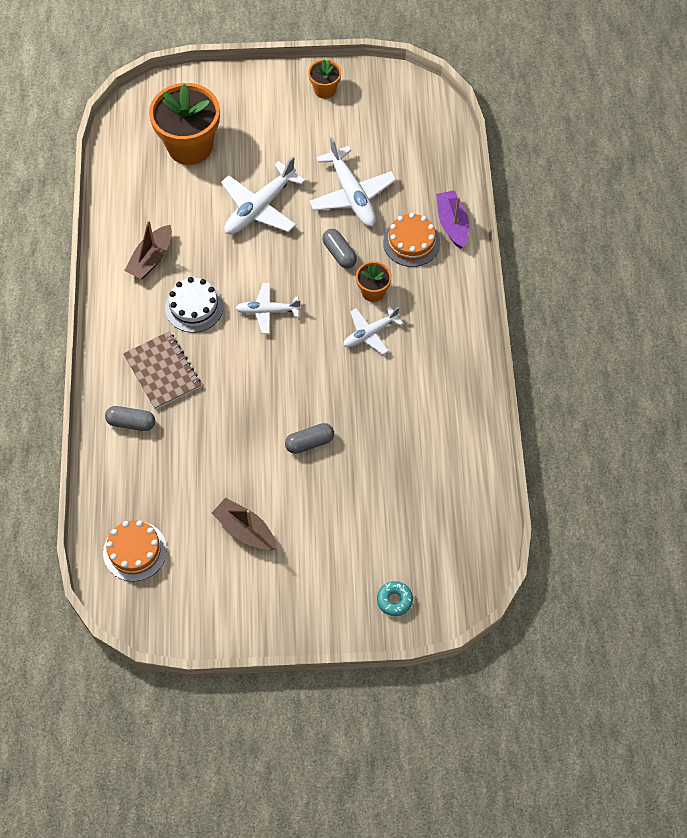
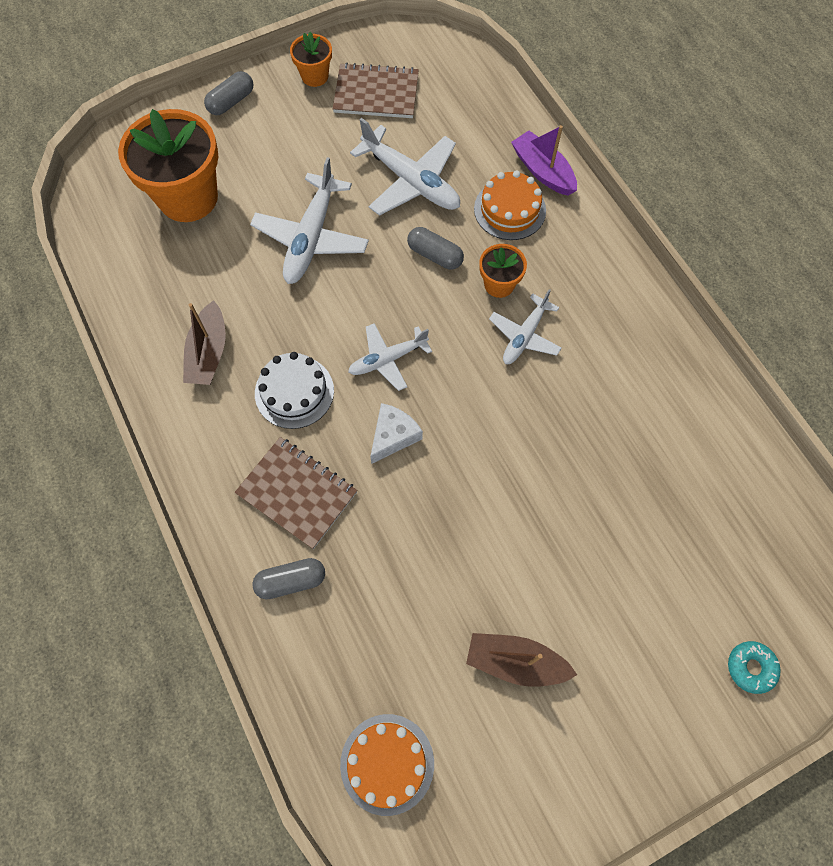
camera: 25 degrees left, 5 degrees up
(244, 362) = (393, 436): none -> white cheese
(309, 442) = (530, 505): grey capsule -> grey capsule (231, 102)
(363, 119) = (376, 93): none -> brown notebook

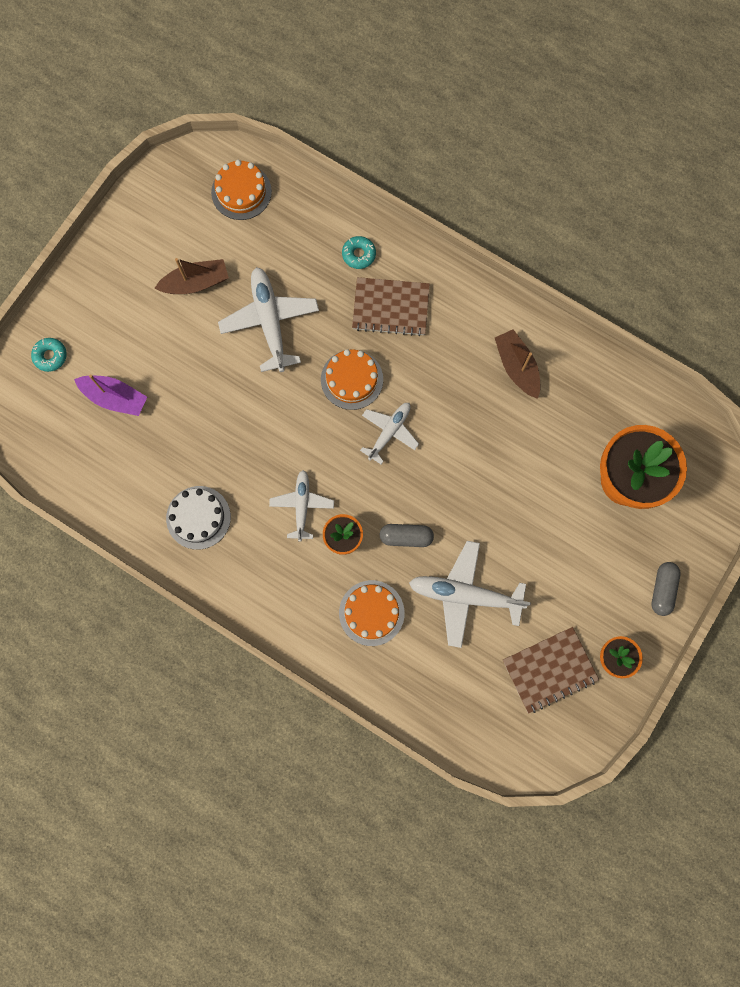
camera: 150 degrees right, 10 degrees up
(291, 581) = (359, 254): grey capsule -> turquoise donut
(294, 392) = (438, 373): white cake -> white cake (198, 517)
(311, 237) = (508, 499): white plane -> white plane (270, 322)
(393, 436) = (352, 379): white cheese -> orange cake
(543, 171) = (365, 667): purple boat -> purple boat (115, 398)

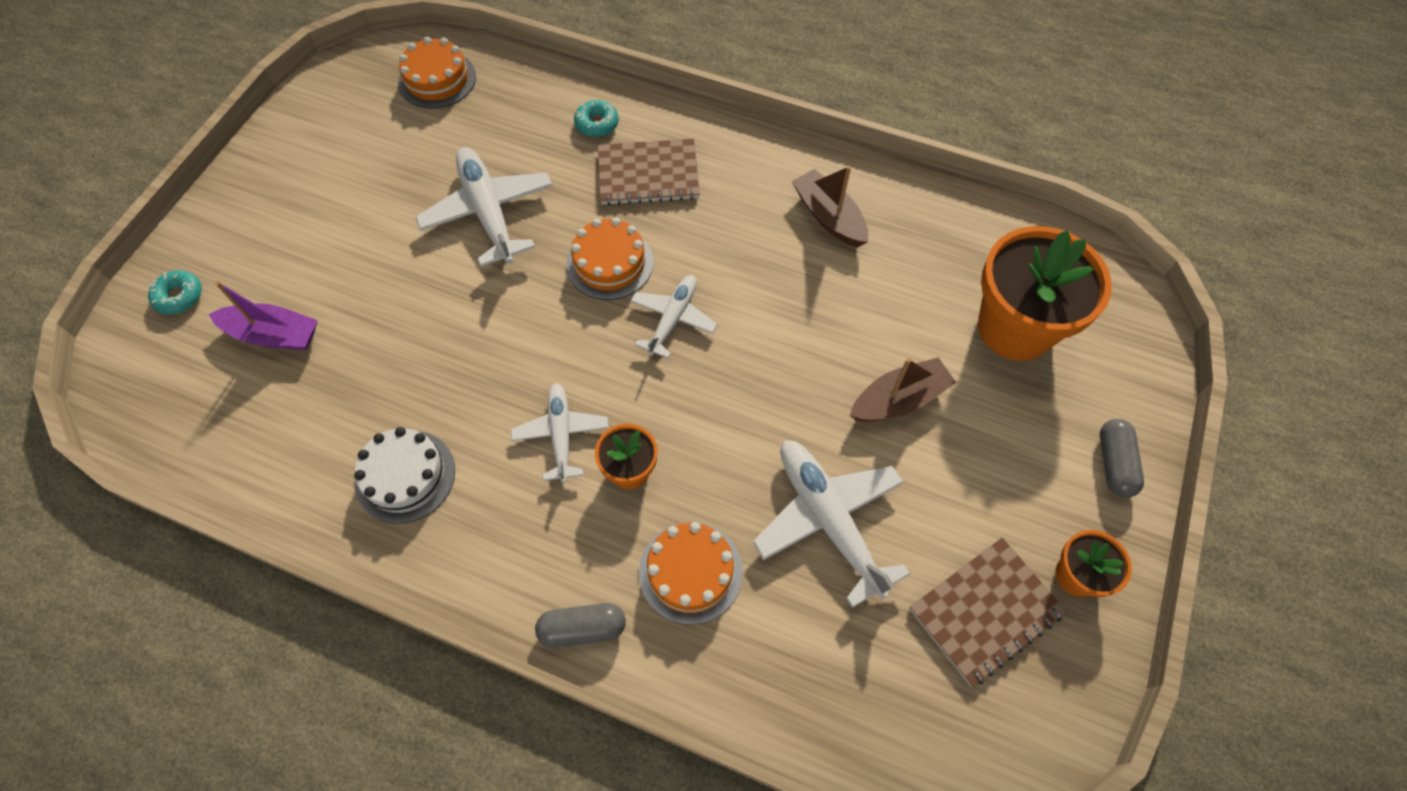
camera: 10 degrees left, 15 degrees down
(195, 283) = (384, 183): brown boat -> brown boat (899, 400)
(406, 537) = (722, 452): grey capsule -> grey capsule (582, 628)
(465, 595) = (829, 521): white plane -> white plane turned 60 degrees clockwise

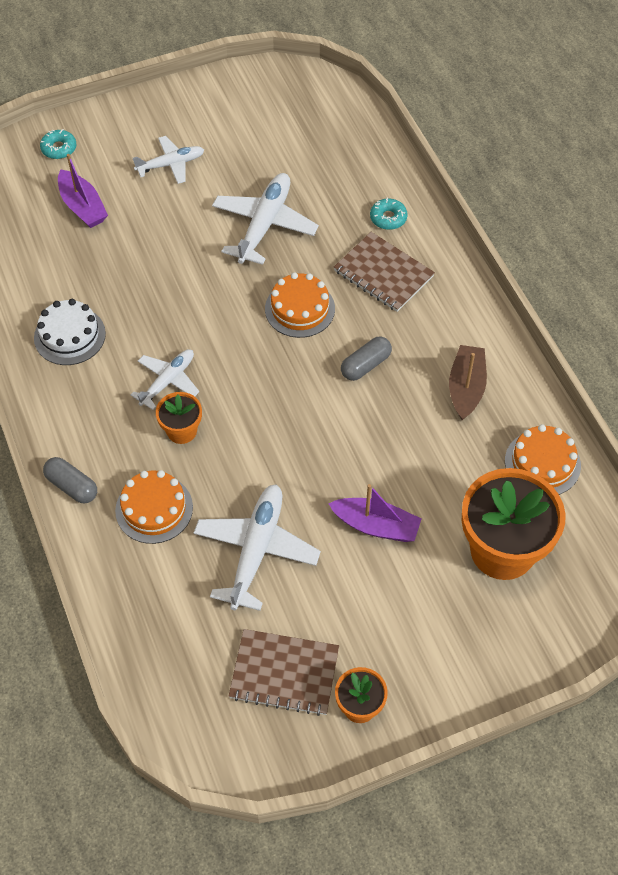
camera: 45 degrees right, 5 degrees down
(437, 79) = (323, 119): orange cake -> orange cake (542, 463)
(672, 319) = (298, 370): white plane -> white plane (170, 164)
(899, 400) = (376, 526): brown boat -> purple boat
(1114, 463) = (463, 675): grey capsule -> grey capsule (365, 365)

